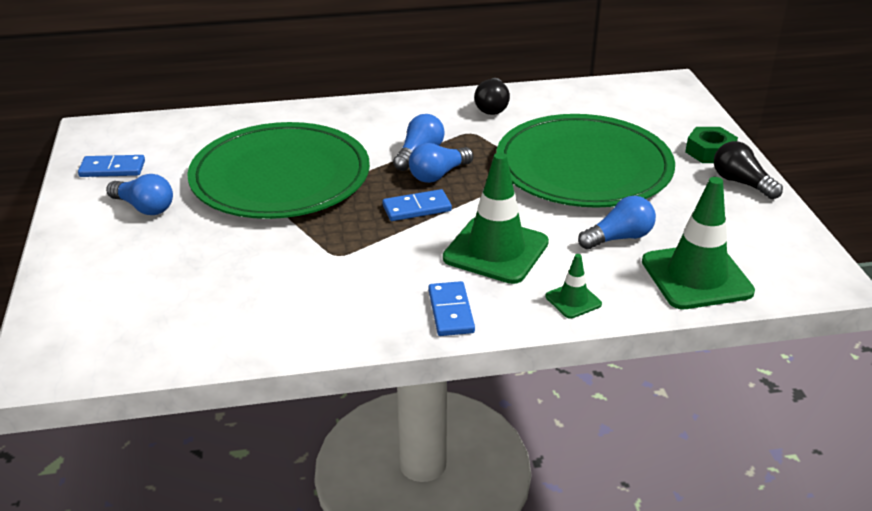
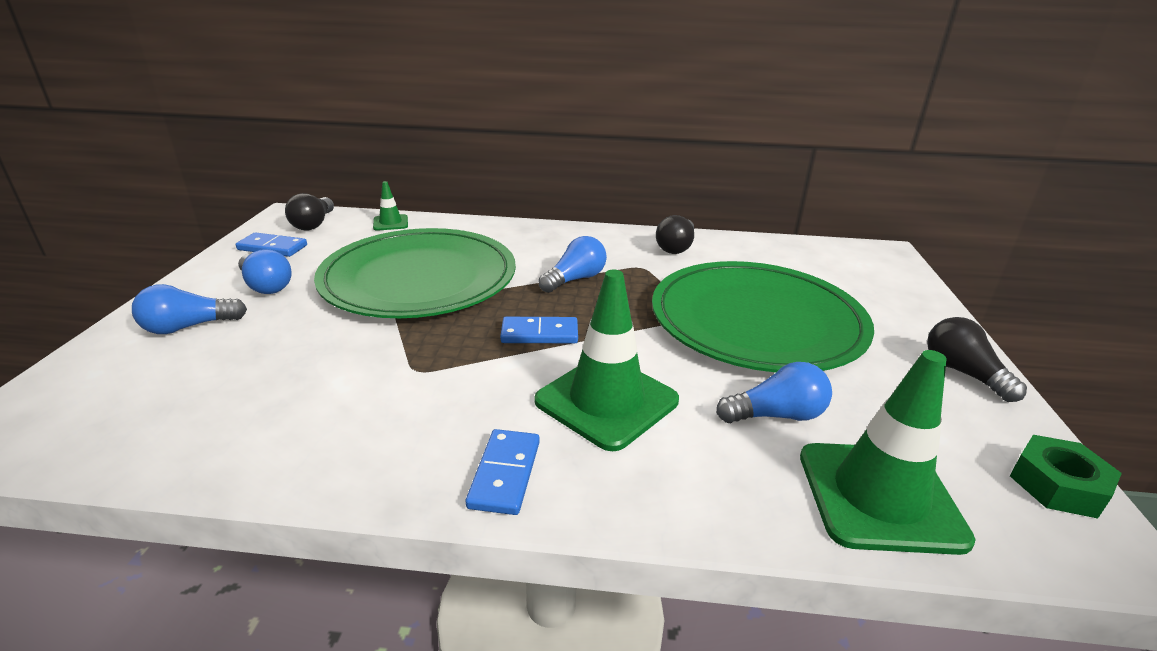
camera: 15 degrees right, 5 degrees down
(130, 136) = (314, 224): none -> black light bulb
(438, 175) = (584, 303): blue light bulb -> blue light bulb (189, 327)
(573, 300) = (681, 494): green traffic cone -> green traffic cone (390, 223)
(710, 152) = (923, 329): green nut -> green nut (1057, 485)

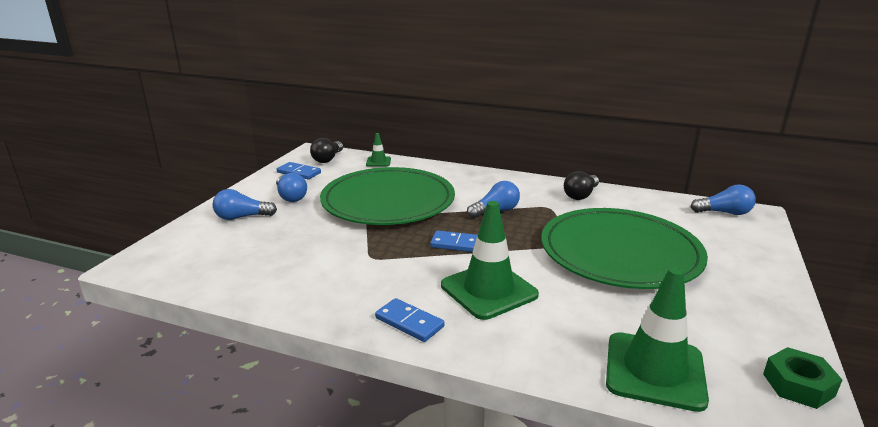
camera: 15 degrees right, 5 degrees down
(505, 474) = (409, 322): blue domino -> blue domino turned 75 degrees counterclockwise
(776, 415) = (604, 314): blue light bulb -> blue light bulb (724, 213)
(963, 373) = (769, 305): black light bulb -> none

